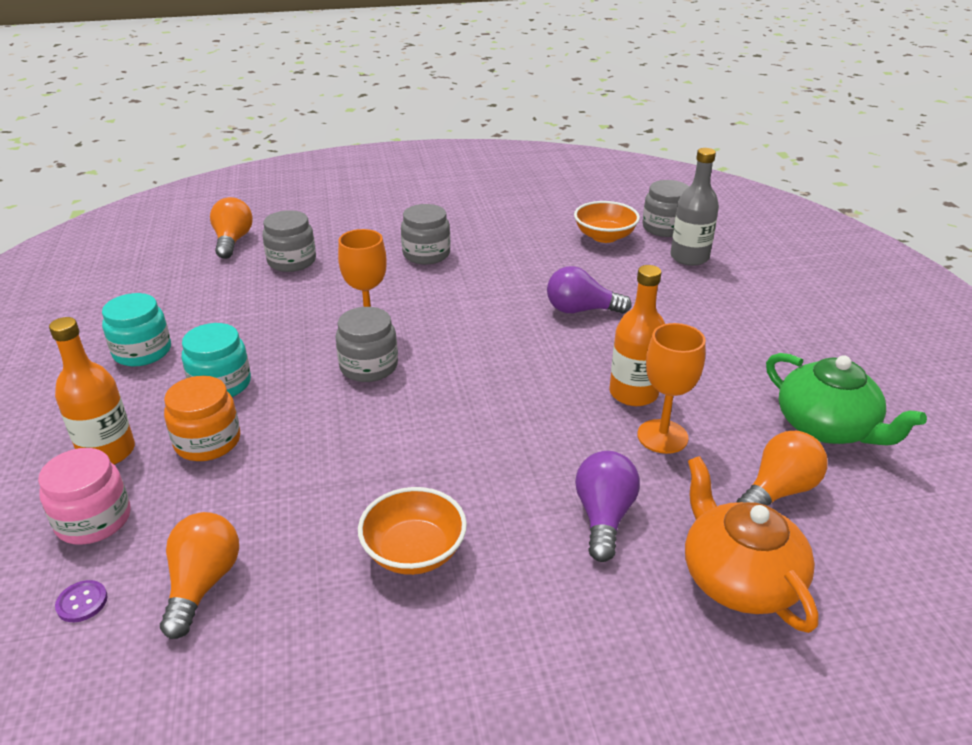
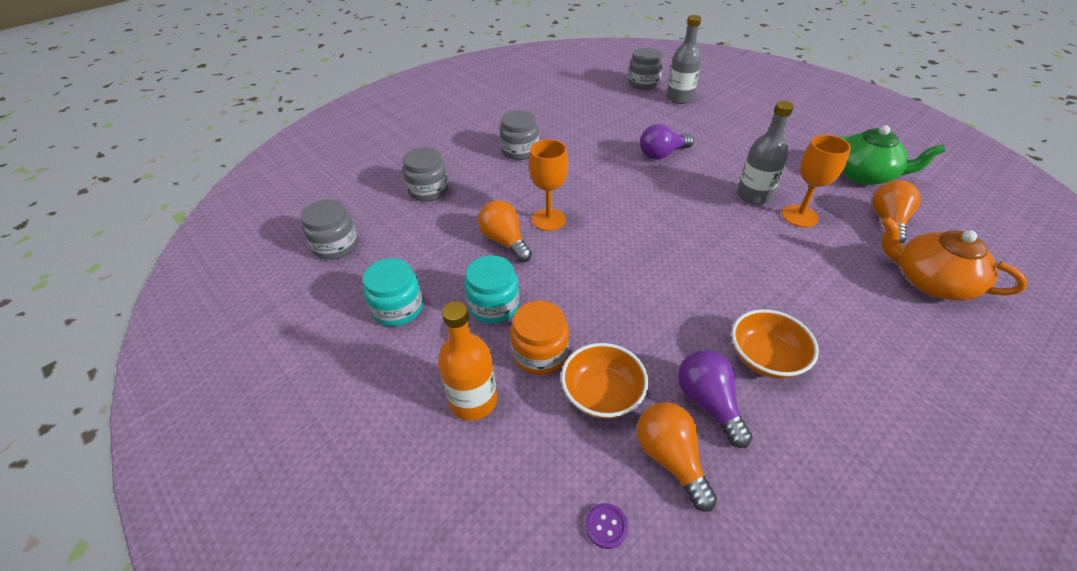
camera: 30 degrees left, 10 degrees up
(94, 520) = (532, 459): pink jar -> none
(232, 241) = (360, 191): orange light bulb -> orange light bulb (505, 241)
(369, 366) = (581, 246): grey jar -> grey jar (336, 245)
(604, 236) = (616, 100): orange bowl -> orange bowl (602, 394)
(604, 517) = (831, 280): purple light bulb -> purple light bulb (708, 403)
(633, 393) = (753, 196): orange bottle -> grey bottle

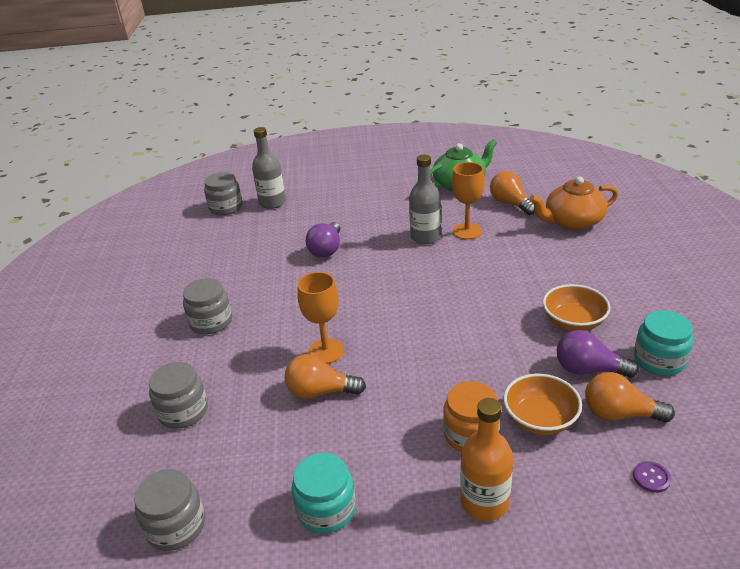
camera: 50 degrees left, 10 degrees down
(494, 305) = (391, 437): turquoise jar -> turquoise jar (659, 360)

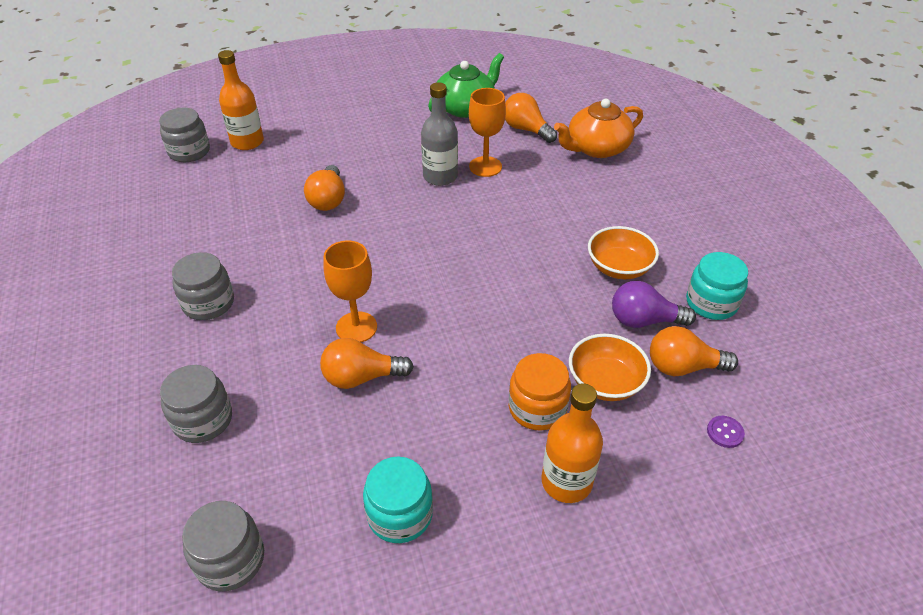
camera: 15 degrees left, 10 degrees up
(272, 203) = (247, 142): grey bottle -> orange bottle
(326, 249) = (328, 199): purple light bulb -> orange light bulb

